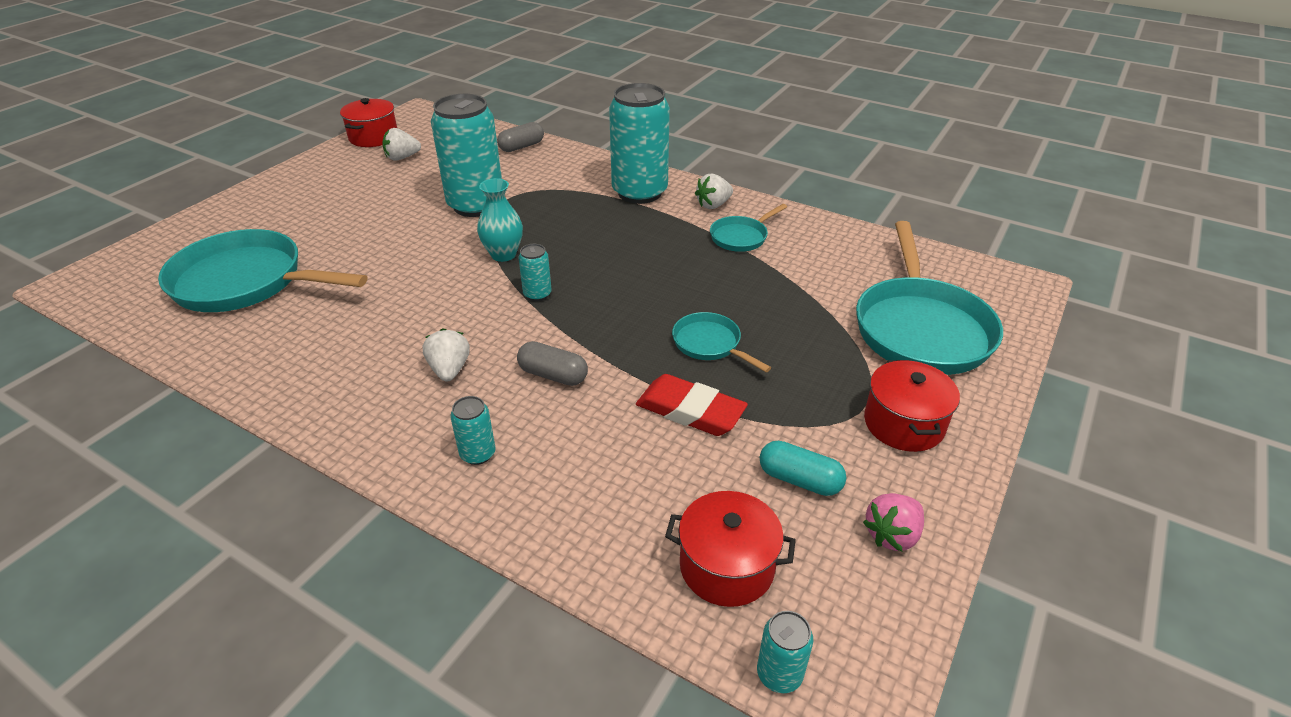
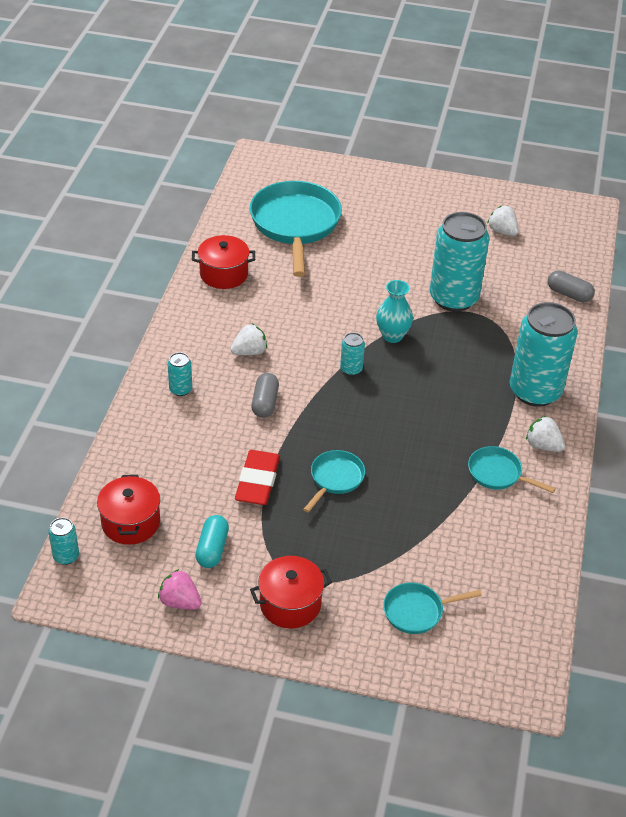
camera: 70 degrees right, 5 degrees up
(373, 137) = (525, 202): red pot -> red pot (224, 274)
(920, 328) = (417, 611): turquoise pan -> turquoise pan, size x0.49

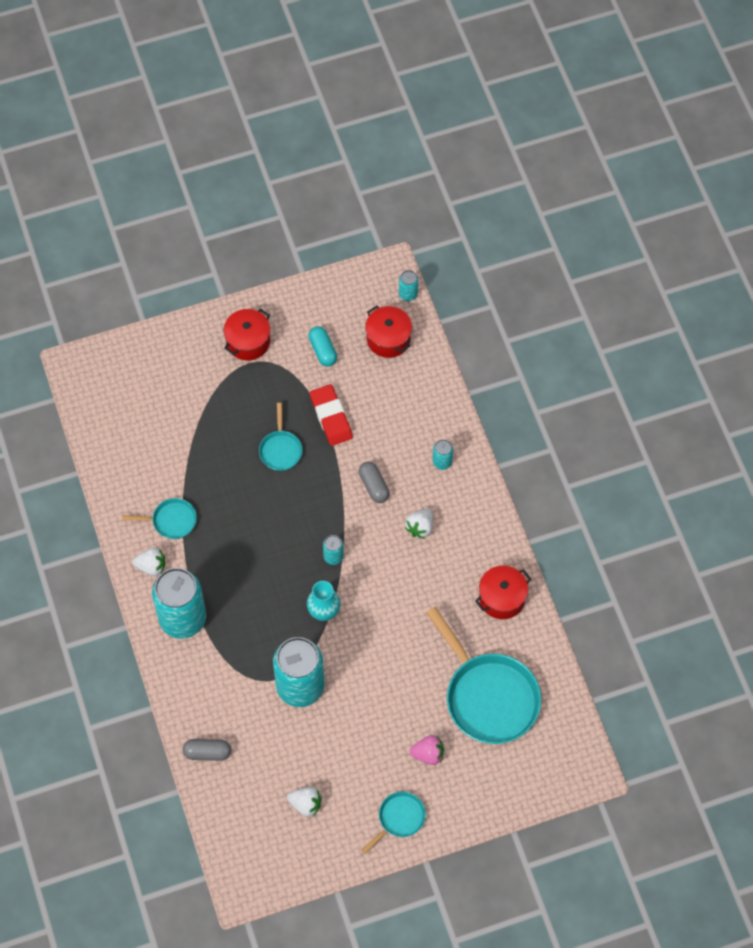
camera: 150 degrees right, 20 degrees up
(180, 602) = (315, 305): pink strawberry -> pink strawberry (428, 754)
(417, 611) = (167, 381): turquoise pan -> turquoise pan (399, 819)

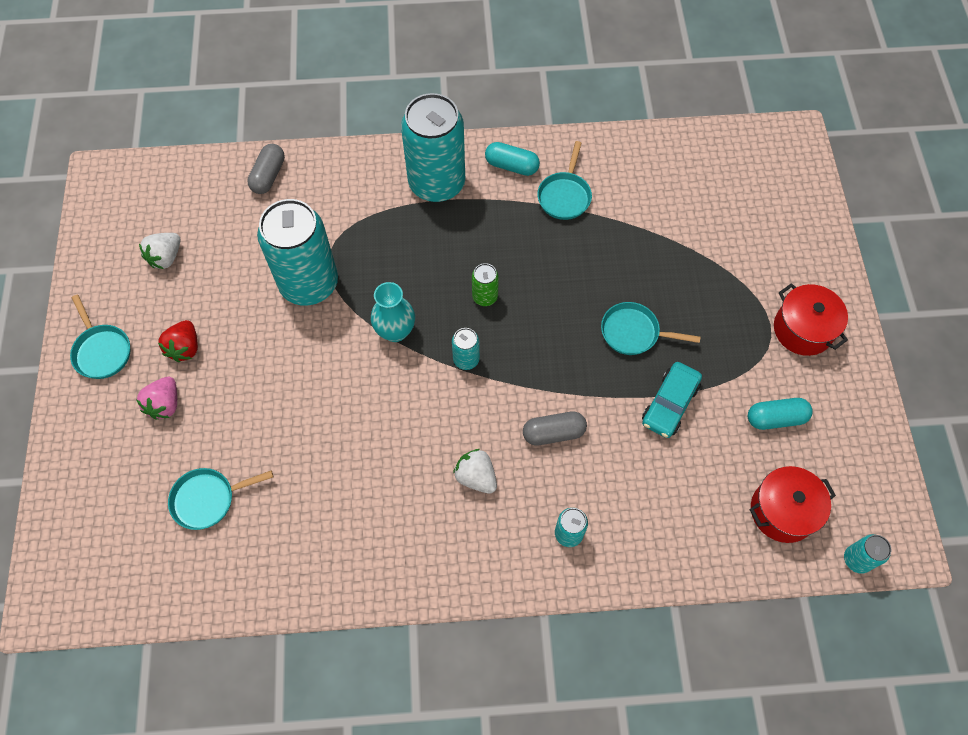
camera: 105 degrees right, 0 degrees up
(151, 566) = (511, 166): white strawberry -> turquoise capsule
(277, 557) = (485, 297): none -> green can
(331, 417) = (670, 404): red eraser -> turquoise car
(379, 758) = (185, 348): none -> red strawberry
(488, 697) = (208, 499): turquoise pan -> turquoise pan, size x0.49
(502, 598) = (338, 558): red pot -> none

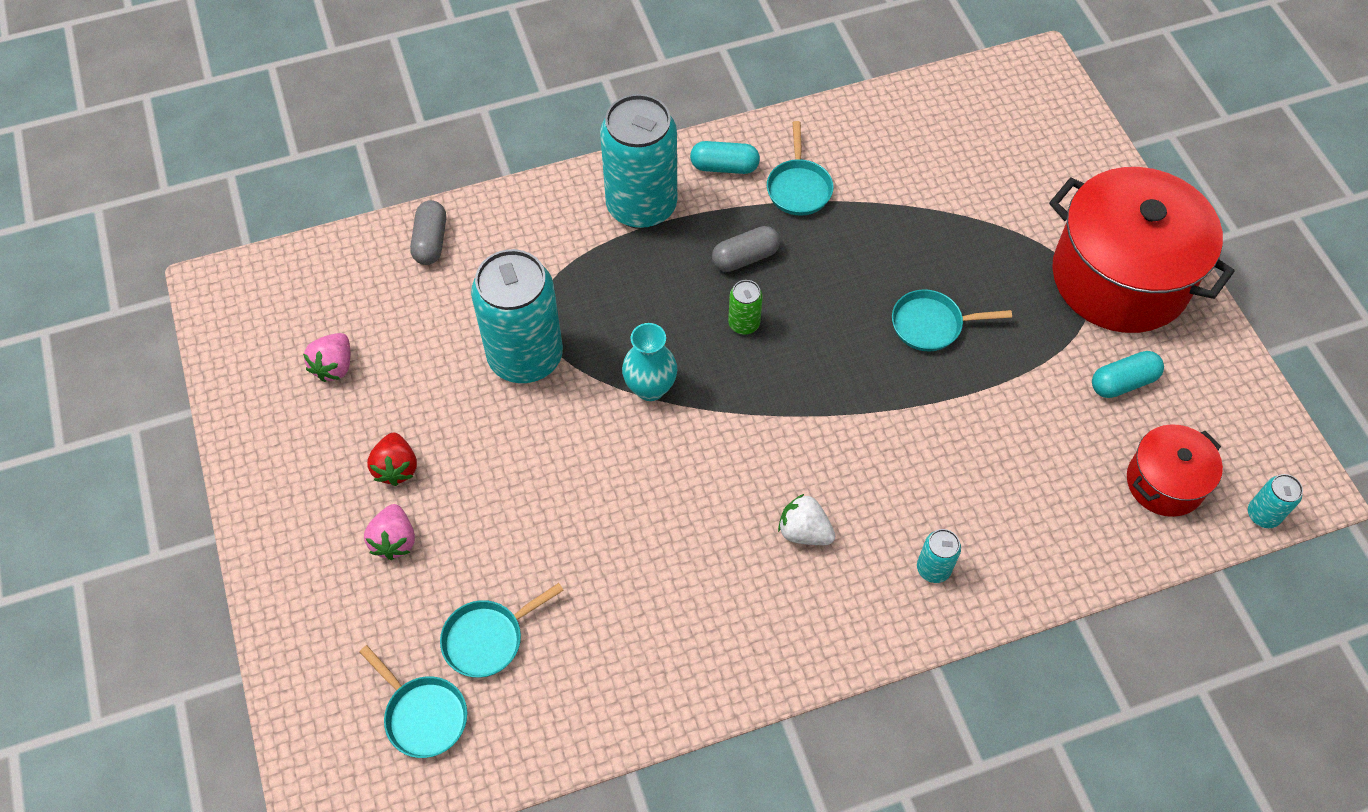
camera: 15 degrees left, 5 degrees down
(102, 351) = (291, 496): turquoise pan -> turquoise pan (423, 715)
(166, 257) = (334, 366): white strawberry -> pink strawberry
(466, 359) = (746, 400): turquoise can -> none
(553, 433) = (877, 459): grey capsule -> grey capsule (745, 257)
(670, 404) = (999, 395): turquoise car -> none
(803, 329) = (1120, 277): red pot -> red pot, size x1.94

